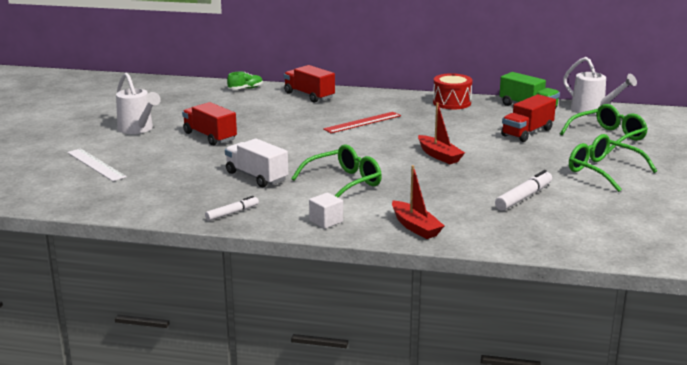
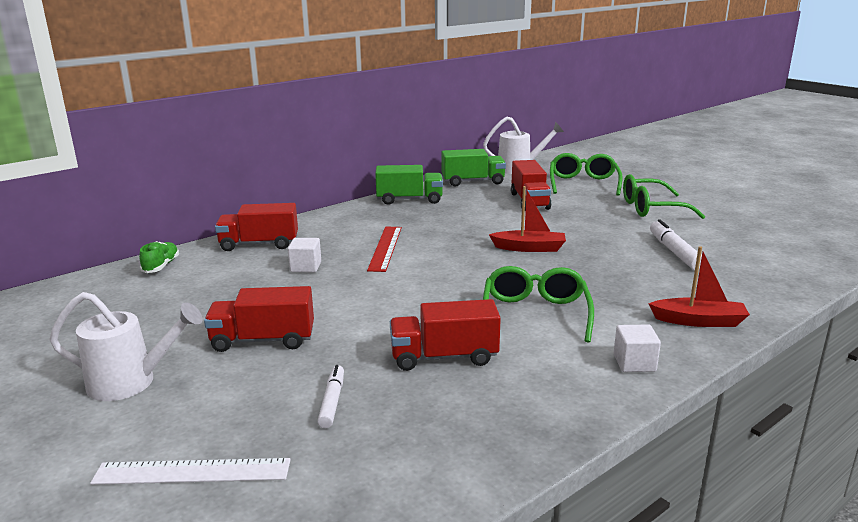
camera: 50 degrees left, 0 degrees up
(232, 213) = (539, 416): white marker -> white marker (332, 401)
(256, 177) = (444, 357): white truck -> red truck
(301, 115) = (305, 267): none -> white cube
(451, 103) = (409, 200): red drum -> green truck

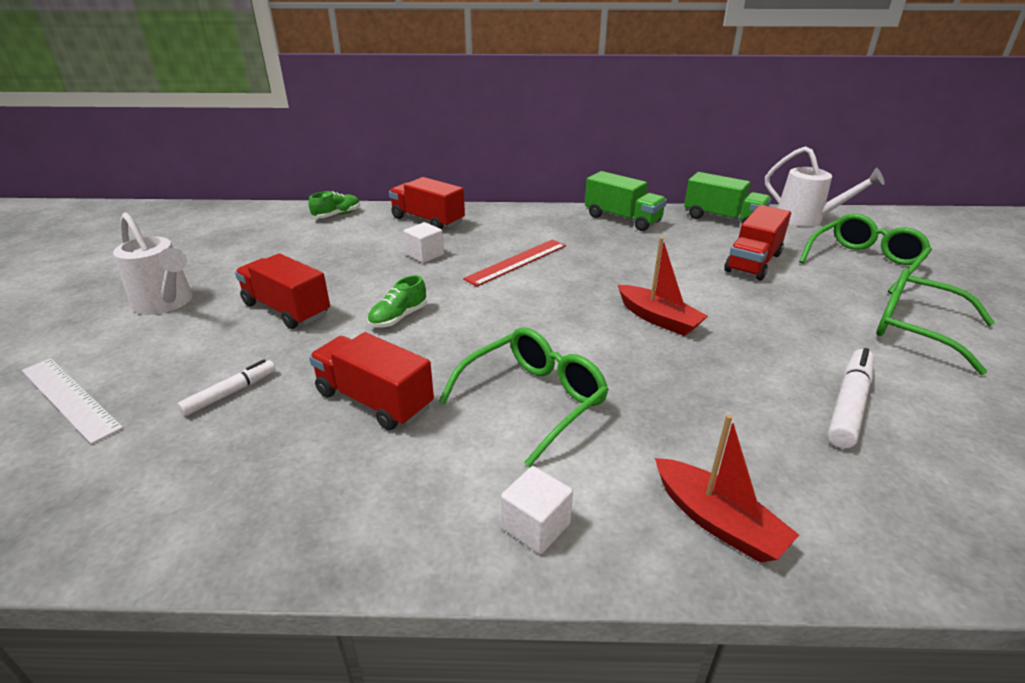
camera: 40 degrees right, 10 degrees up
(366, 310) = (398, 317): none -> green shoe

